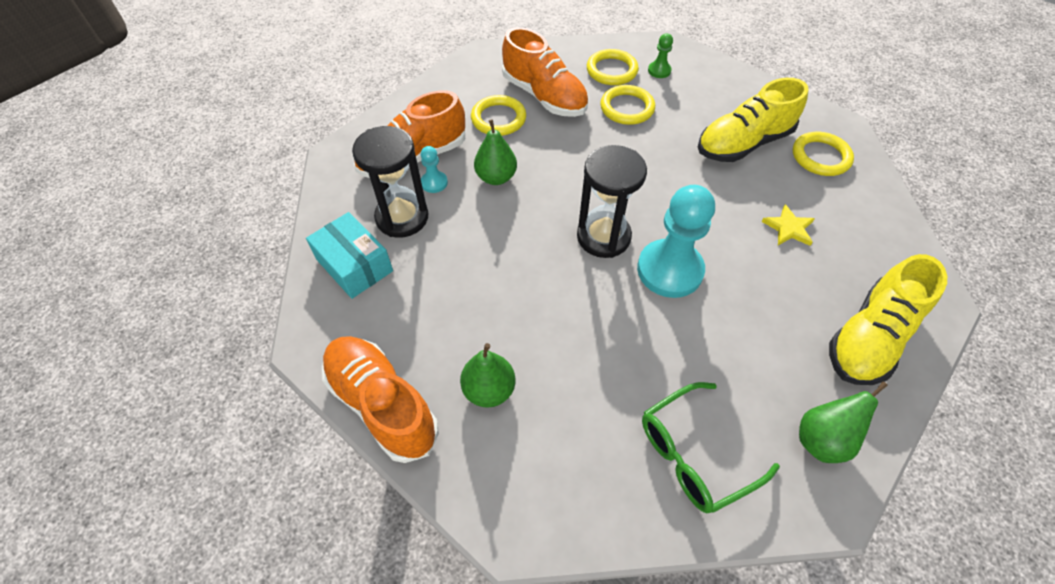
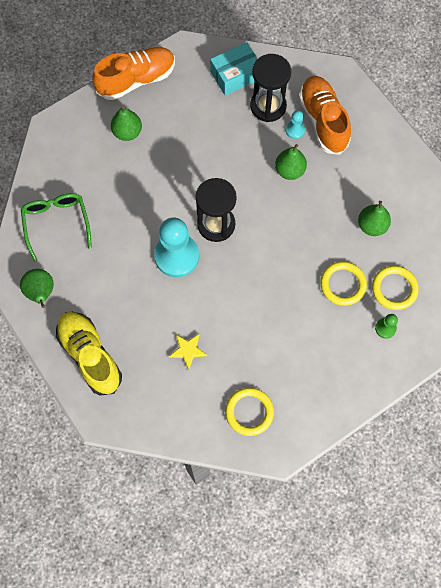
camera: 105 degrees right, 15 degrees up
(498, 119) = (352, 185): yellow ring -> none
(544, 96) = (372, 226): orange shoe -> green pear
(743, 143) = (279, 358): yellow shoe -> none

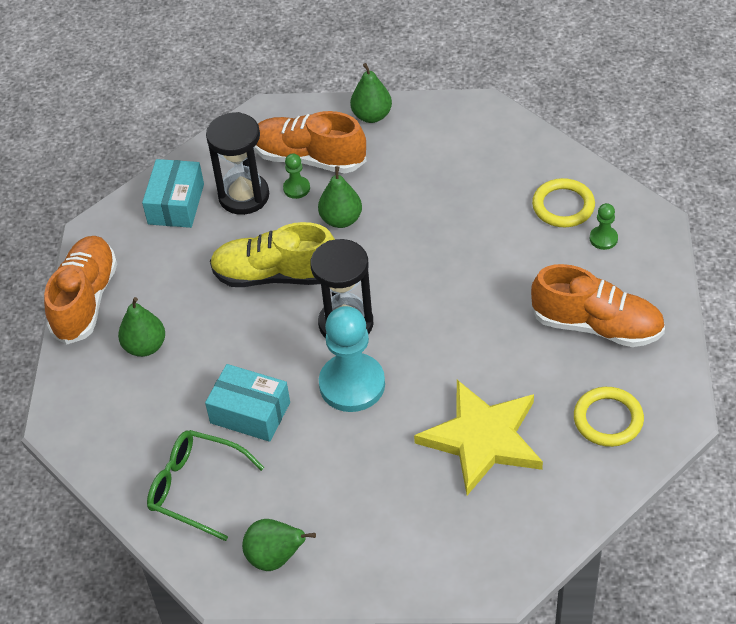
camera: 50 degrees left, 20 degrees down
(90, 355) = (406, 548): yellow shoe -> yellow shoe (275, 275)
(122, 216) = (250, 412): none -> turquoise box
(188, 350) = (482, 439): yellow star -> yellow star, size x2.29
(295, 130) = (296, 188): turquoise pawn -> green pawn
(314, 365) = (597, 326): none -> orange shoe
(343, 284) = (521, 247): yellow ring -> none
(372, 226) = (472, 185): green pear -> green pear (372, 115)

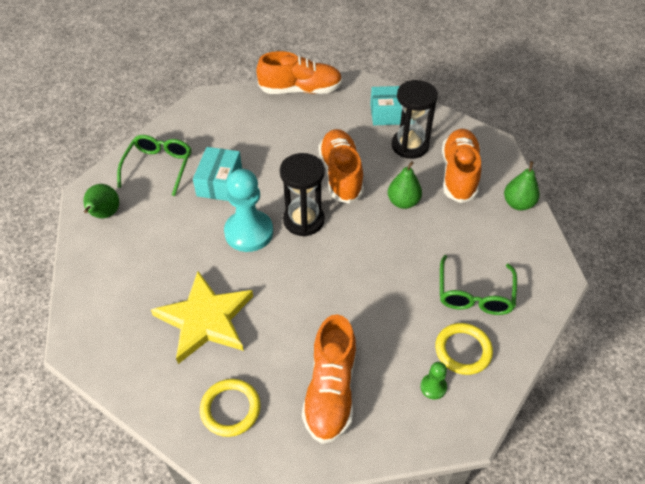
camera: 75 degrees right, 0 degrees up
(145, 346) = (268, 123): green pear -> none
(275, 275) = (341, 175): yellow shoe -> orange shoe
(296, 188) = (426, 172): green pawn -> none
(493, 181) = (474, 294): none -> green glasses

